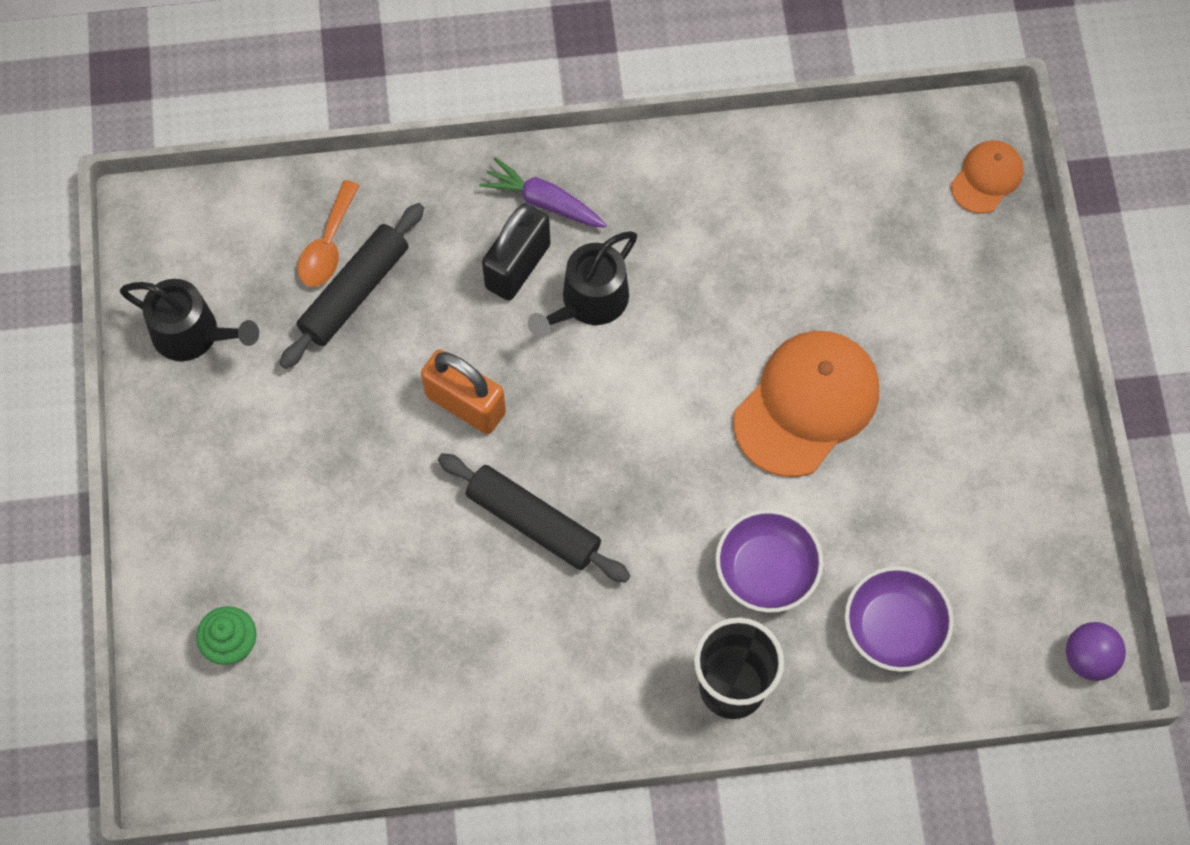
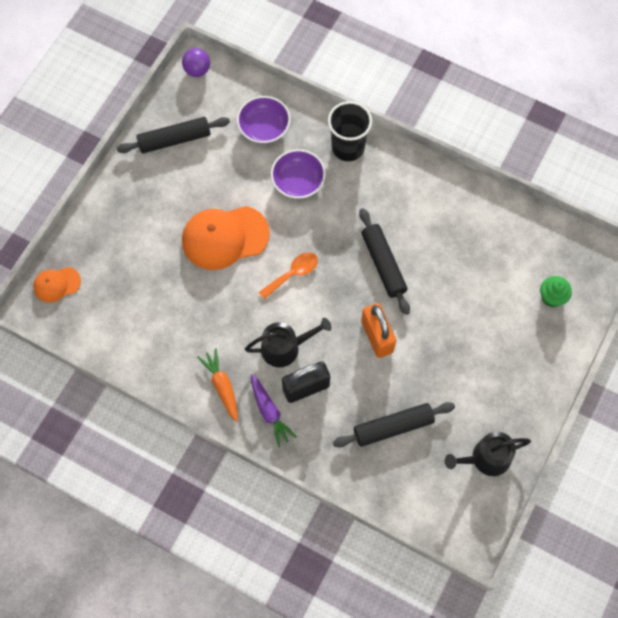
camera: 145 degrees left, 0 degrees up
(192, 334) = (486, 458): black watering can -> black watering can turned 75 degrees counterclockwise
(328, 245) = (391, 461): orange spoon -> orange spoon (293, 274)
(637, 193) = (222, 386): none -> orange carrot
(1017, 509) = (174, 139): none -> black rolling pin

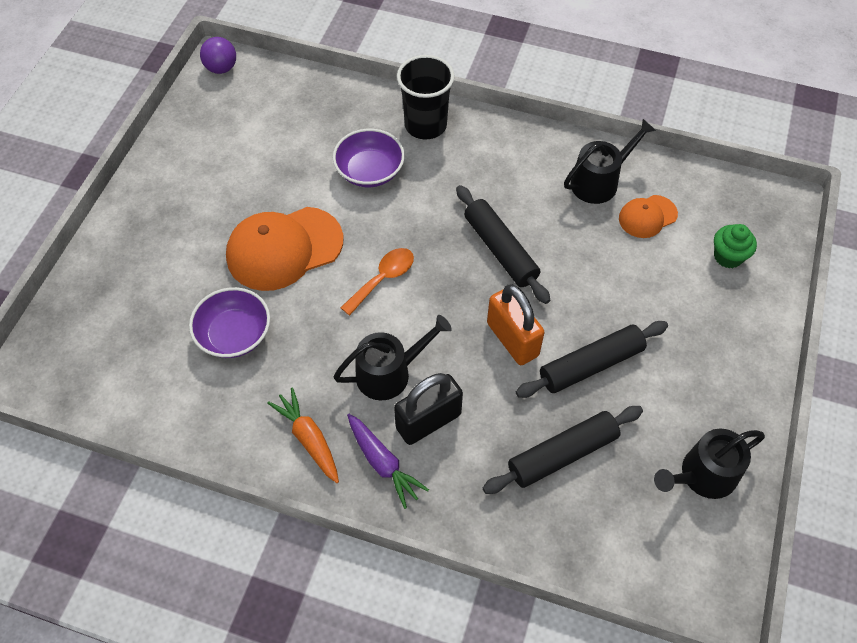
camera: 10 degrees left, 10 degrees down
(56, 284) = (56, 340): orange cap -> orange cap (647, 216)
(174, 139) = (202, 146): black rolling pin -> black rolling pin (591, 365)
(264, 128) = (315, 118): purple bowl -> purple bowl (234, 334)
(471, 218) = (599, 182): none -> black watering can

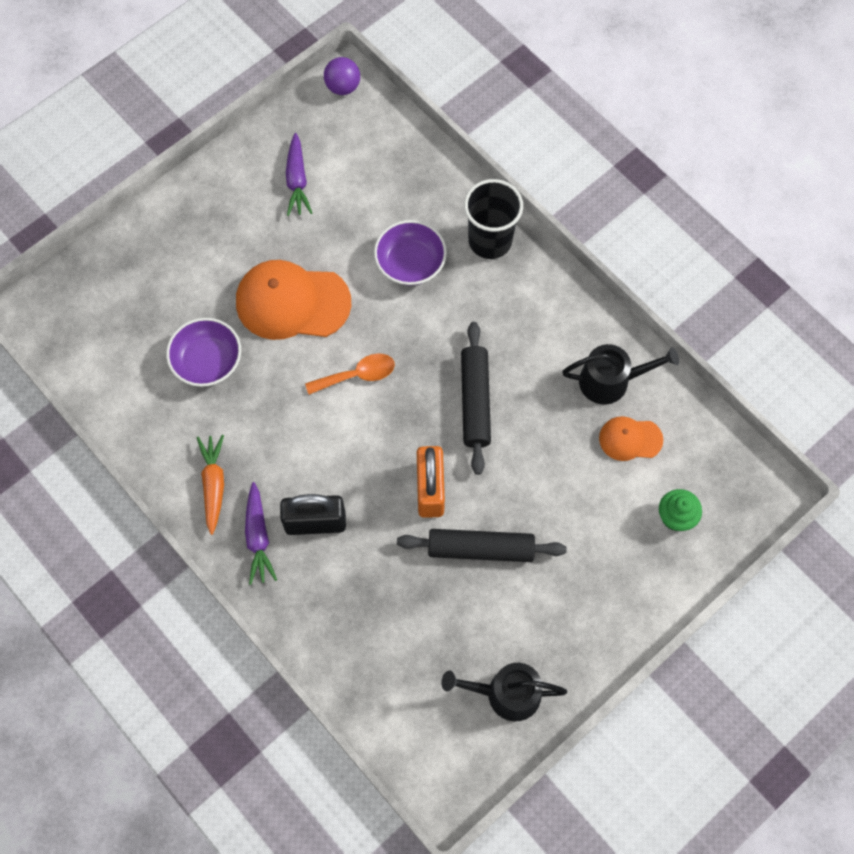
camera: 30 degrees right, 10 degrees up
(226, 153) = (297, 181): none -> purple carrot
(389, 373) = (310, 464): black watering can -> none
(562, 454) = (404, 611): black rolling pin -> none

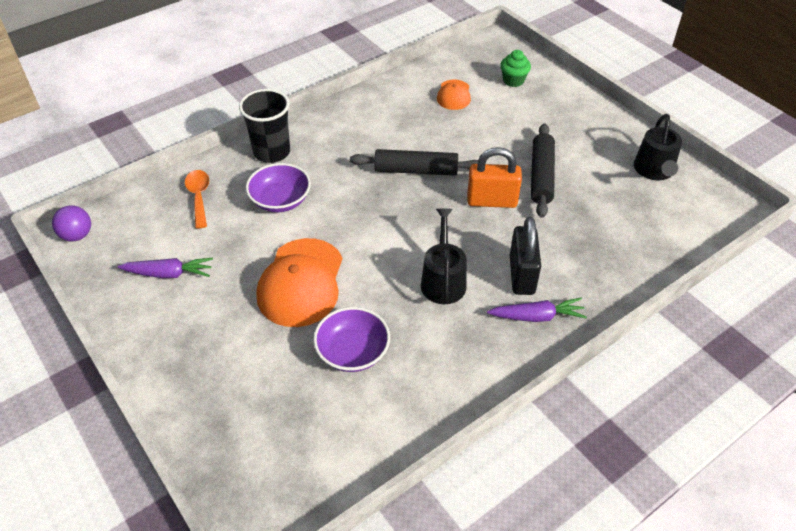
camera: 85 degrees left, 20 degrees down
(213, 484) = (485, 350): orange carrot -> none
(357, 375) = (383, 240): orange spoon -> orange spoon (199, 197)
(610, 381) = (407, 100): black watering can -> black watering can (443, 280)

